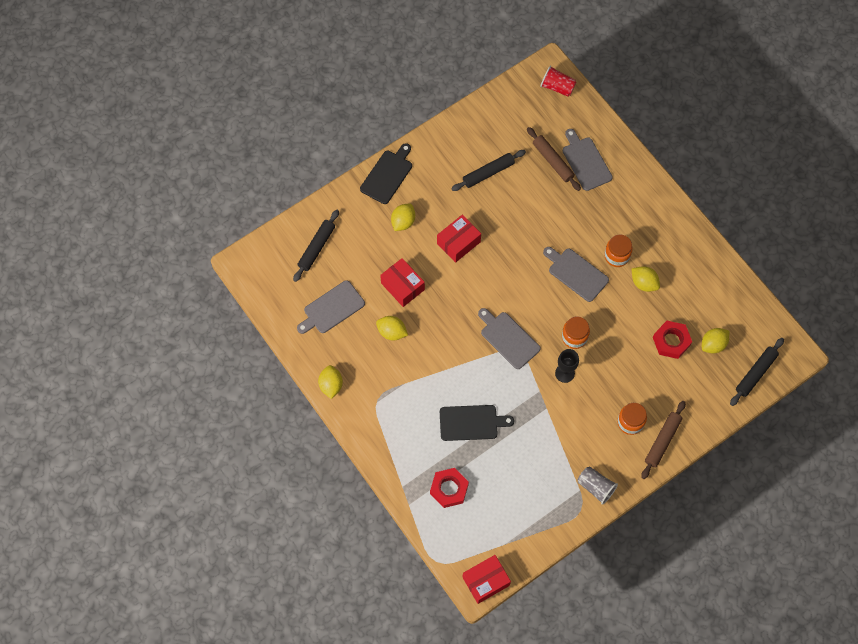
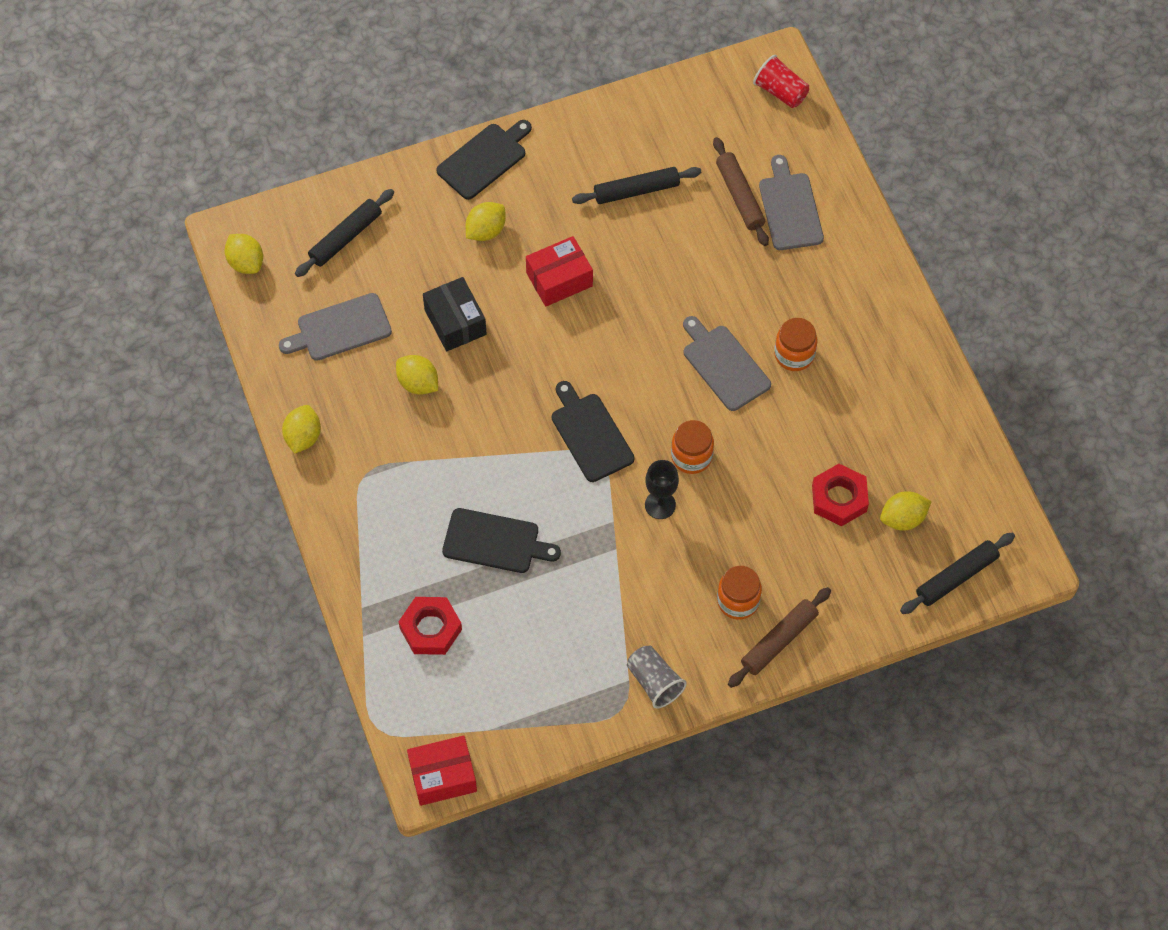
camera: 15 degrees right, 5 degrees down
(402, 286) = (455, 322): red box -> black box
(508, 338) = (590, 434): grey cutting board -> black cutting board
(644, 283) = (823, 404): yellow lemon -> yellow lemon (246, 262)

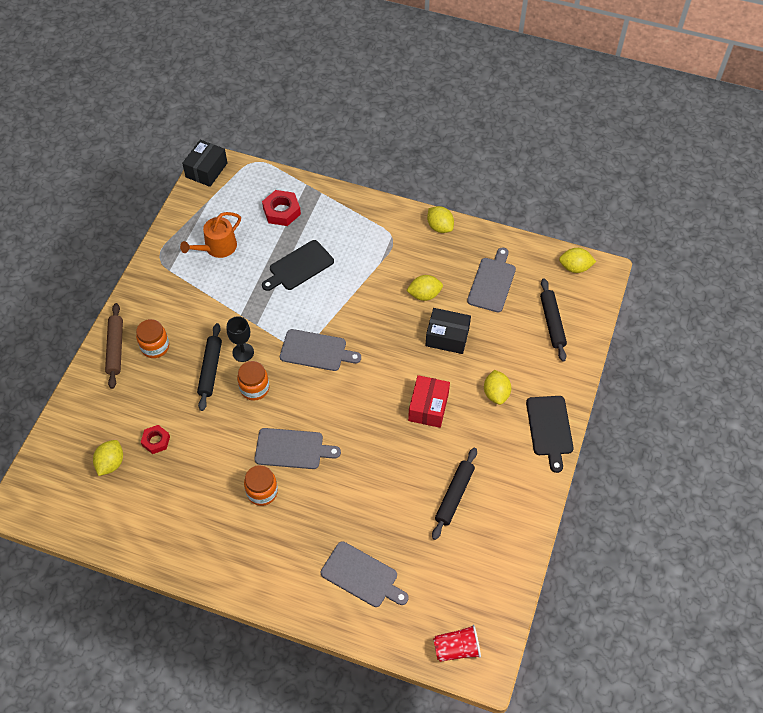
camera: 130 degrees right, 5 degrees down
(443, 776) = (206, 170): red box -> black box
(548, 655) = (217, 247): none -> orange watering can
(590, 434) = (316, 351): black cutting board -> grey cutting board
(654, 682) = (156, 280): grey cup -> none
(739, 196) = (397, 553): brown rolling pin -> none
(839, 498) = (156, 441): red nut -> red nut, size x0.65
(956, 577) = (52, 461): black rolling pin -> black rolling pin (210, 369)

